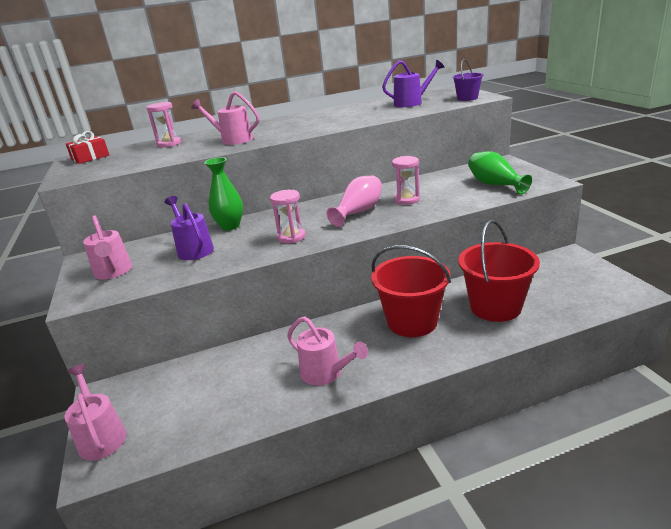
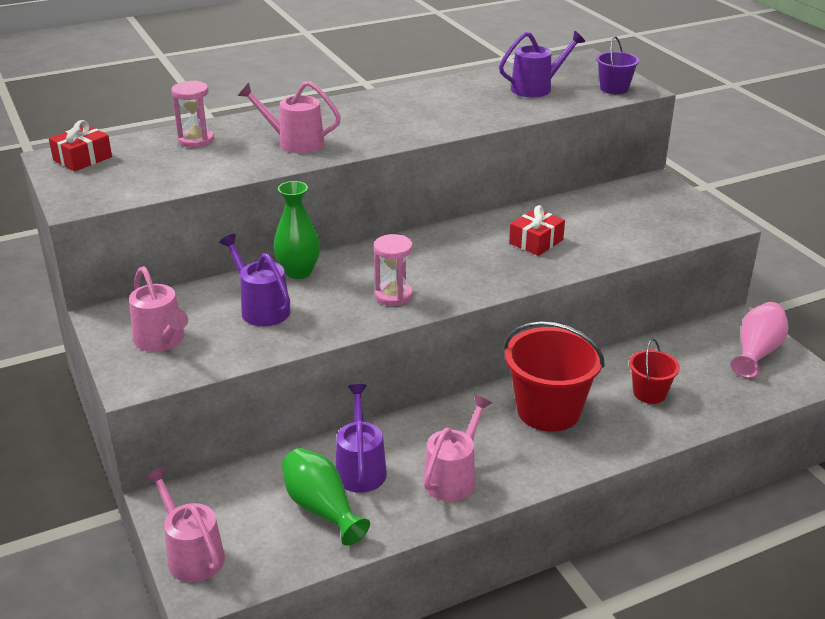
camera: 10 degrees left, 5 degrees up
(255, 366) = (360, 468): none -> purple watering can
(326, 373) = (453, 477): pink watering can -> pink watering can turned 90 degrees counterclockwise
(358, 212) = (475, 258): pink vase -> pink vase (757, 352)
(406, 200) = (536, 241): pink hourglass -> red gift
(495, 185) = (650, 224): green vase -> green vase (322, 508)
(495, 307) = (649, 393): red bucket -> red bucket, size x0.53

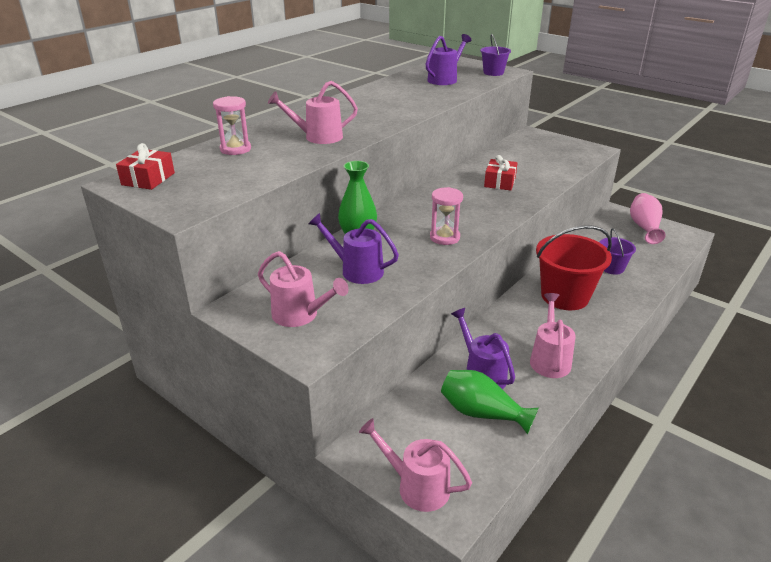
camera: 25 degrees left, 0 degrees up
(649, 393) = (612, 268): red bucket -> purple bucket

